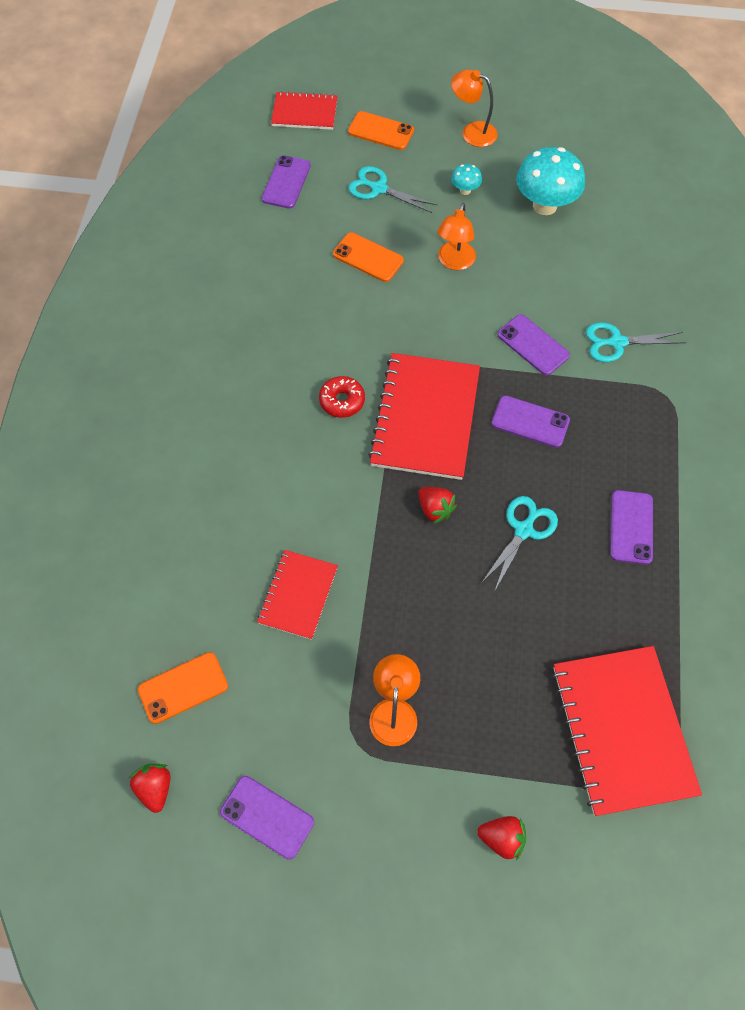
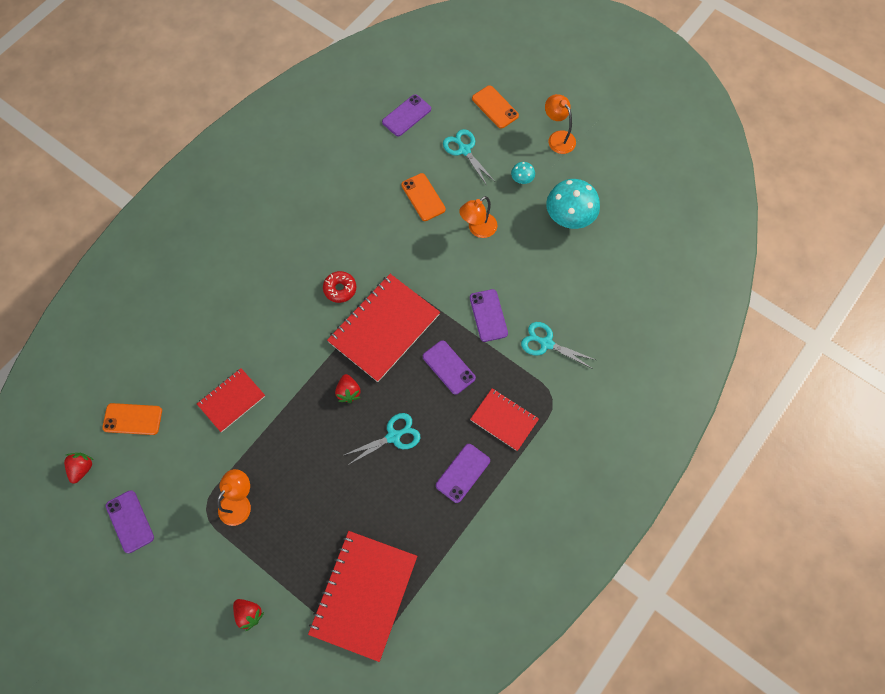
camera: 30 degrees right, 5 degrees up
(304, 112) = (453, 68): red notebook -> red notebook (504, 420)

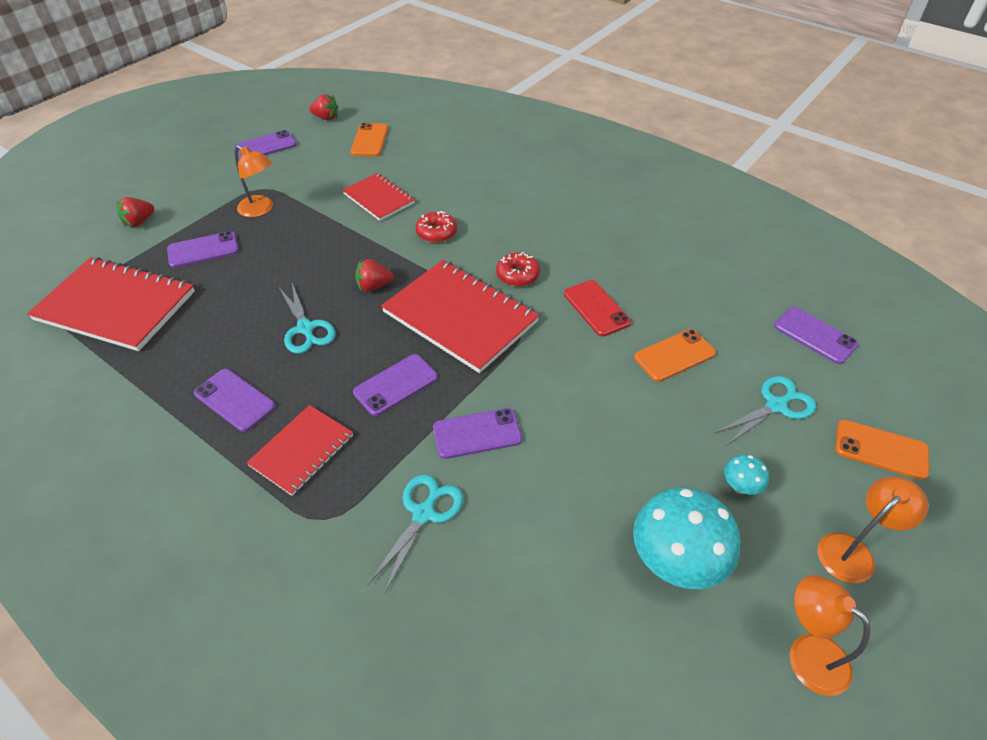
camera: 90 degrees right, 20 degrees down
(284, 349) = (436, 233): none -> red donut
(295, 541) = (203, 250): none -> purple phone
(377, 239) = (596, 308): none -> red phone
(478, 229) = (629, 422): orange lamp -> orange lamp (807, 653)
(495, 107) = (881, 450): orange phone -> orange phone turned 60 degrees clockwise

